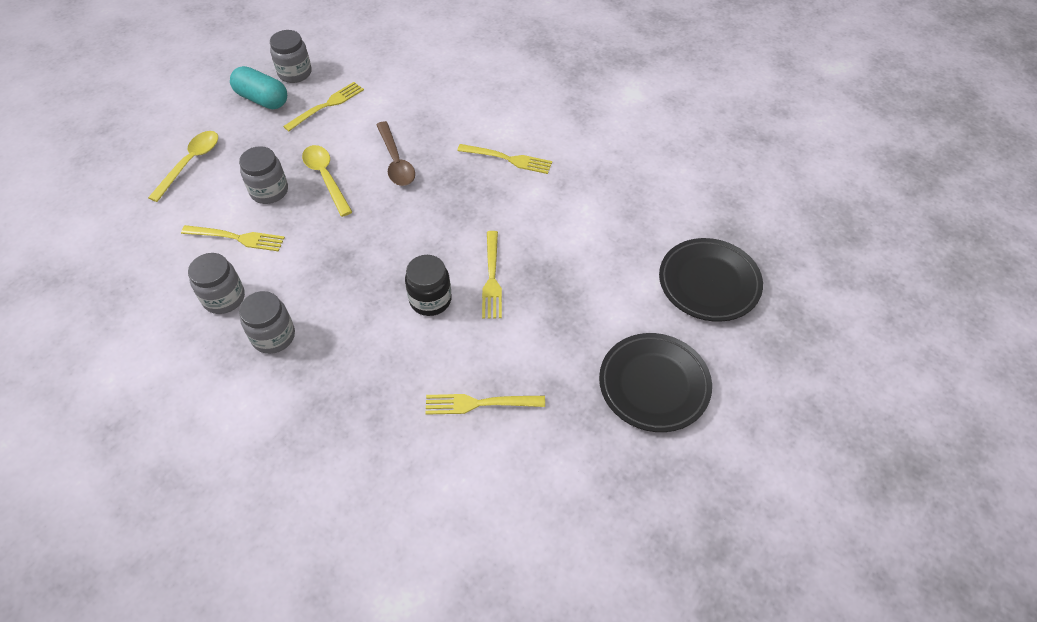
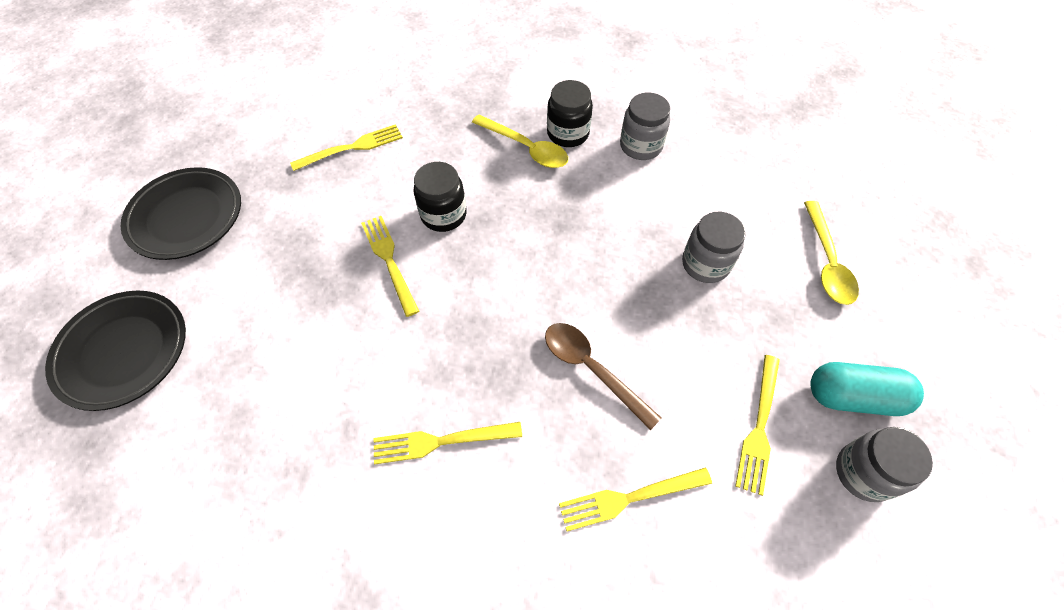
camera: 155 degrees right, 5 degrees up
(237, 238) = (686, 201): yellow fork -> yellow fork (629, 498)
(273, 336) = (568, 133): grey jar -> black jar
(326, 178) = (658, 308): yellow spoon -> yellow spoon (526, 148)

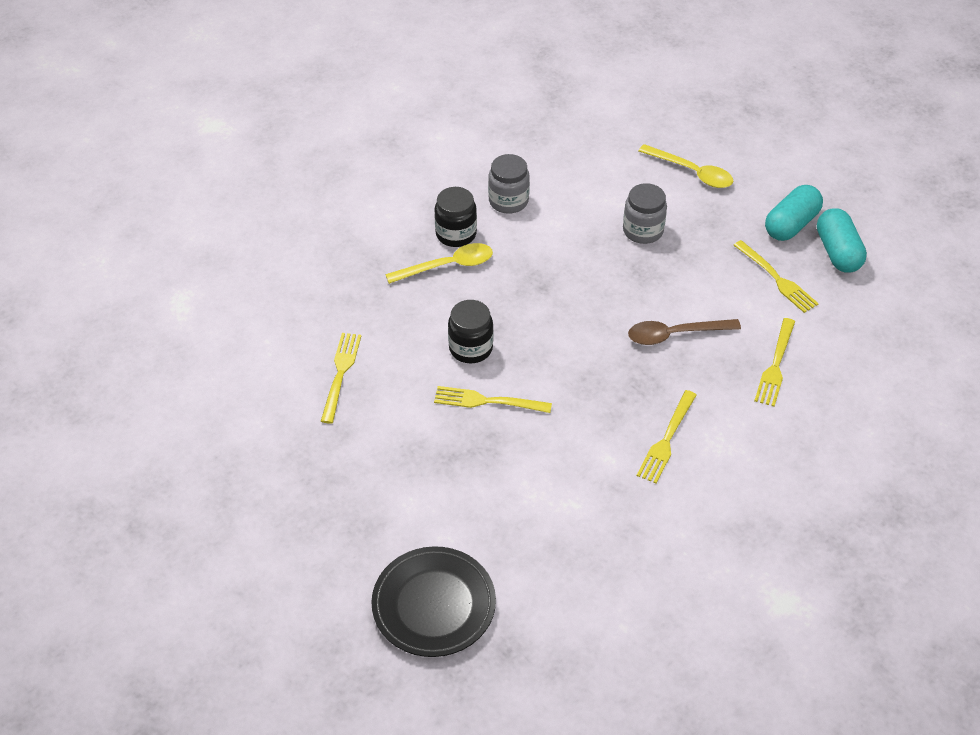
camera: 55 degrees left, 10 degrees down
(186, 217) = (317, 518): black plate -> none
(864, 472) = (837, 252): grey jar -> turquoise capsule

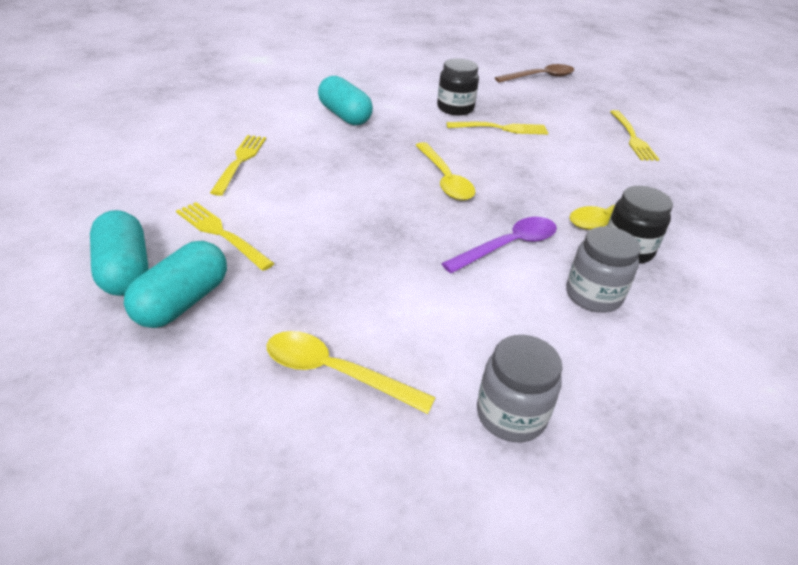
camera: 165 degrees right, 10 degrees down
(434, 605) = (479, 54): black plate -> none
(470, 348) = (538, 157): black jar -> black jar (455, 108)
(551, 246) = (508, 246): none -> purple spoon
(579, 324) = (445, 179): none -> yellow spoon
(643, 231) = (399, 274): grey jar -> grey jar (511, 415)
(667, 439) = (344, 116): yellow fork -> turquoise capsule
(675, 334) = (344, 177): brown spoon -> brown spoon (540, 77)

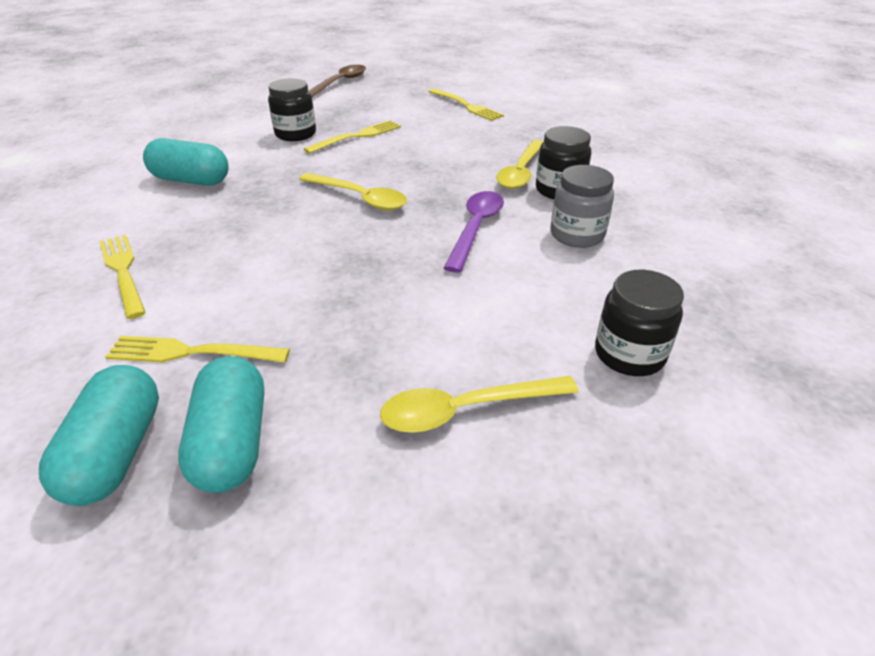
camera: 35 degrees left, 0 degrees up
(125, 271) = (116, 453): turquoise capsule -> turquoise capsule turned 60 degrees clockwise
(511, 415) = (629, 354): grey jar -> black jar

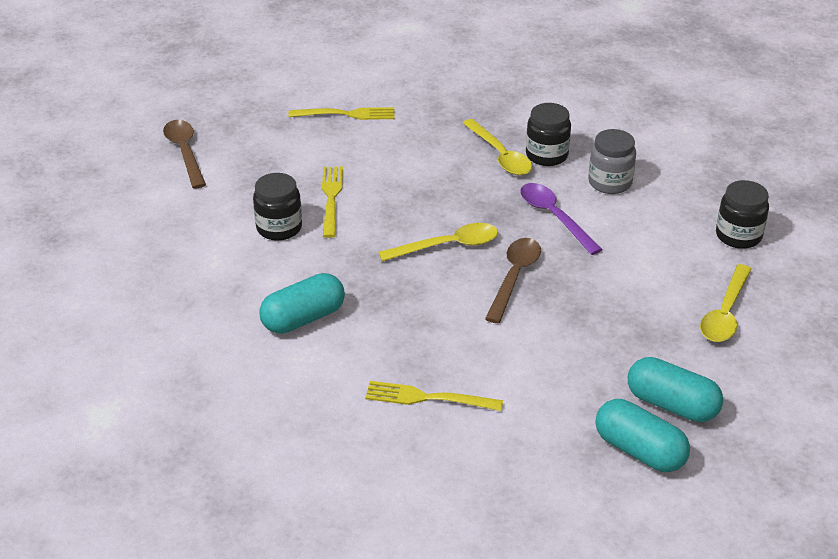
camera: 50 degrees left, 0 degrees up
(192, 352) = (570, 394): yellow fork -> none
(355, 244) = (514, 277): none -> brown spoon

